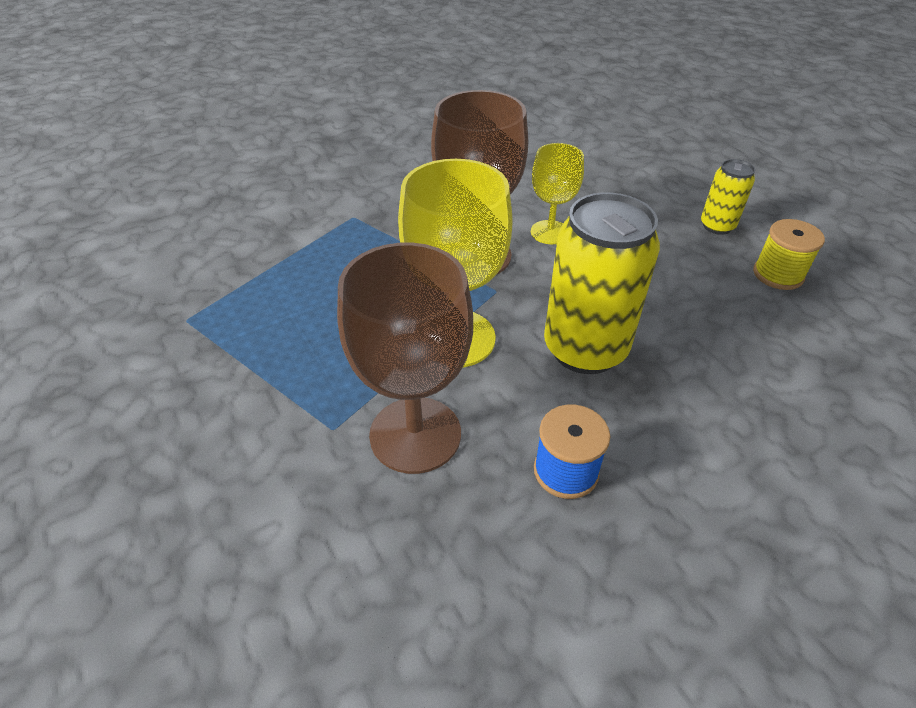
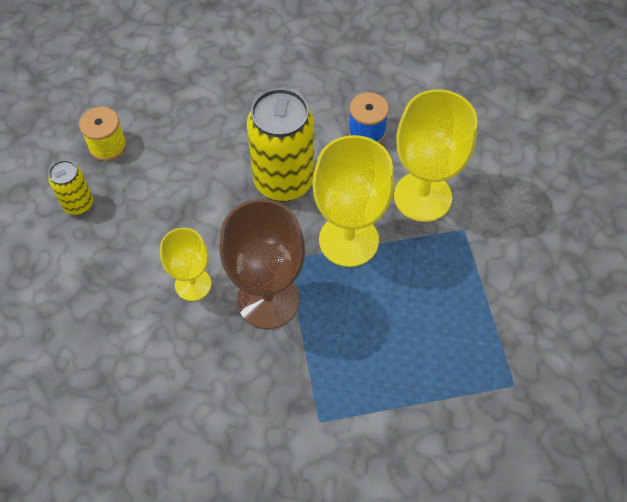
camera: 140 degrees left, 15 degrees up
(415, 434) = (422, 196): brown goblet -> yellow goblet

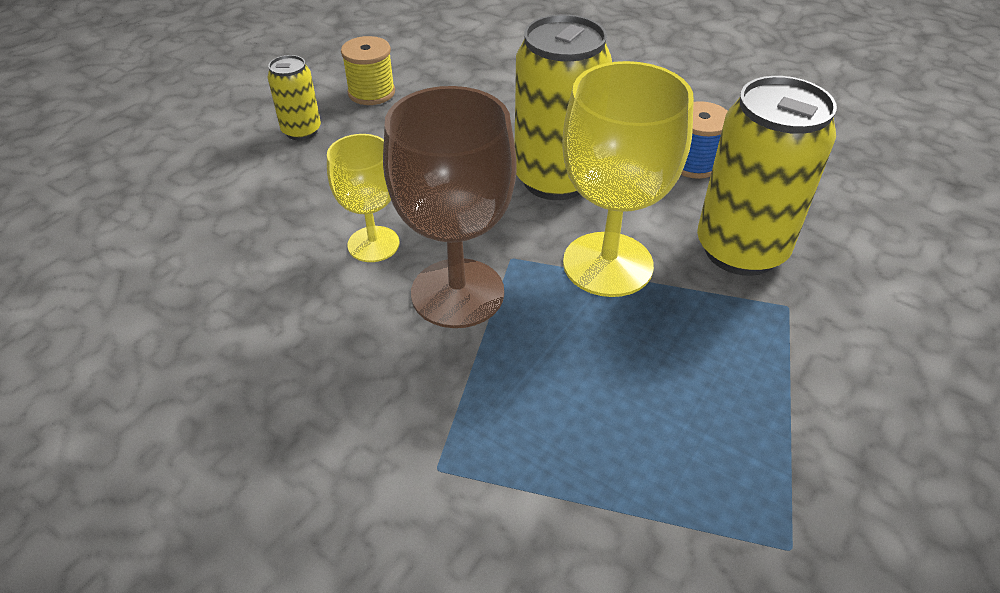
camera: 25 degrees right, 15 degrees down
(422, 196) = (741, 250): yellow goblet -> yellow can

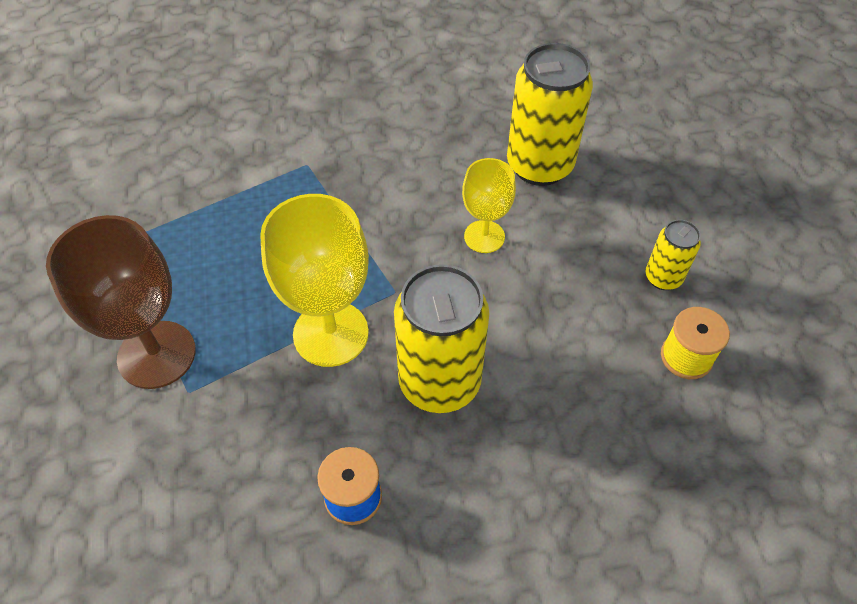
camera: 135 degrees right, 10 degrees up
(457, 293) = (397, 245): brown goblet -> brown goblet (157, 354)
(741, 250) = (249, 420): yellow can -> yellow can (539, 165)

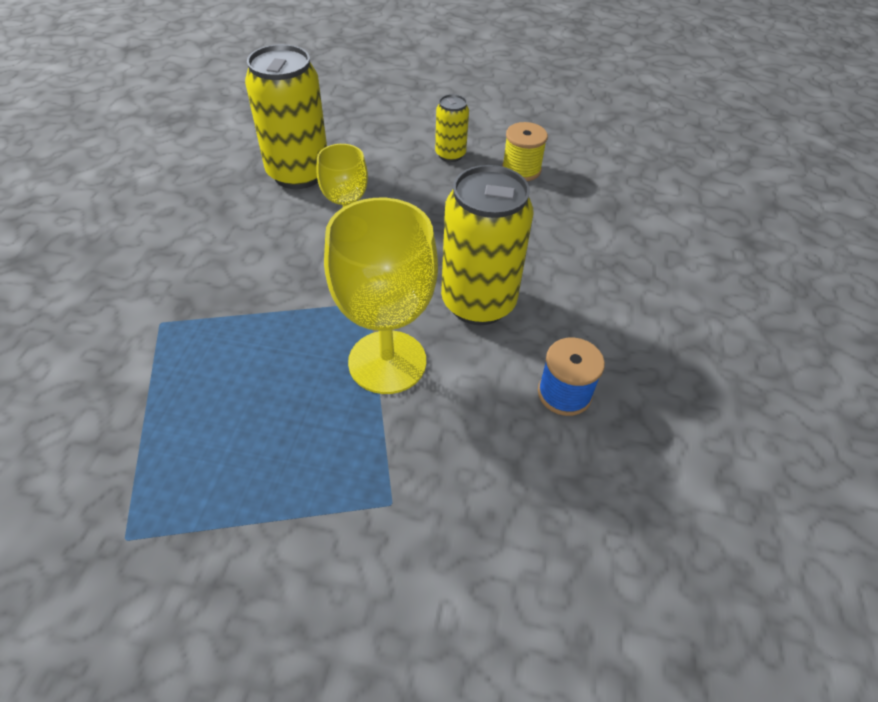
camera: 70 degrees left, 5 degrees down
(157, 354) = (325, 526): brown goblet -> none

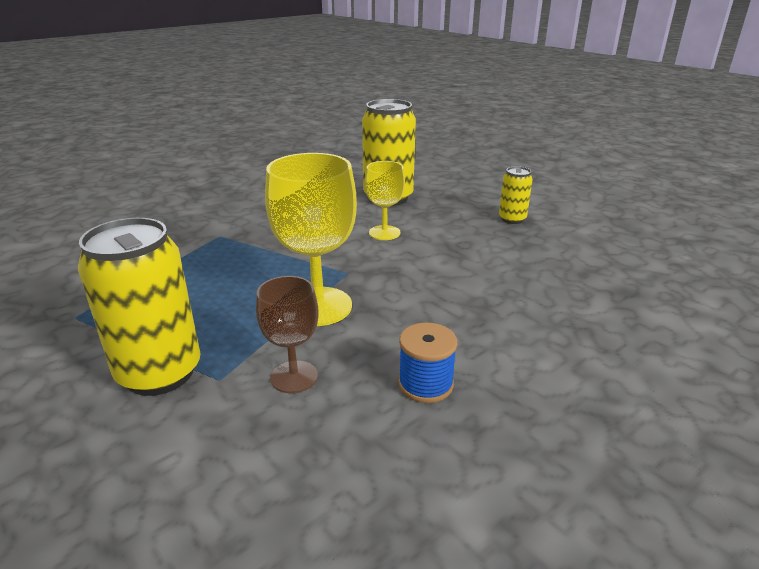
camera: 40 degrees right, 20 degrees down
(455, 456) = (294, 377): none -> brown goblet
(478, 303) = (426, 303): yellow can -> yellow can (159, 373)
(521, 169) = (563, 244): yellow spool -> none

